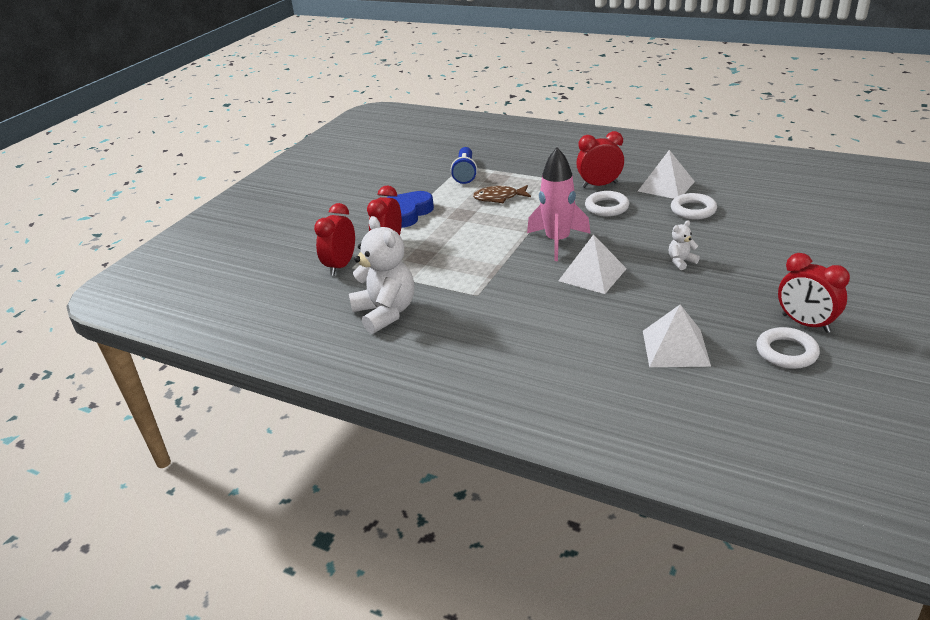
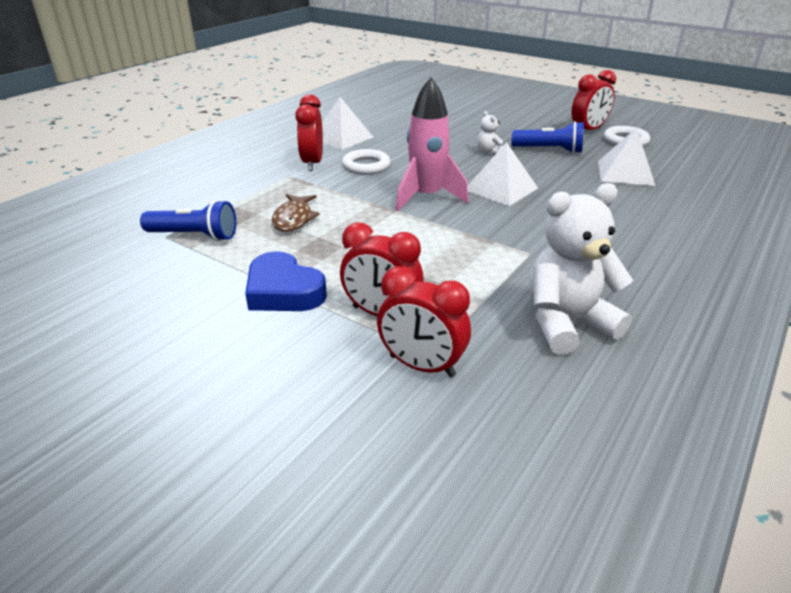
camera: 85 degrees left, 0 degrees up
(693, 210) = (398, 135): white ring -> none
(713, 297) = (549, 150): none -> blue flashlight

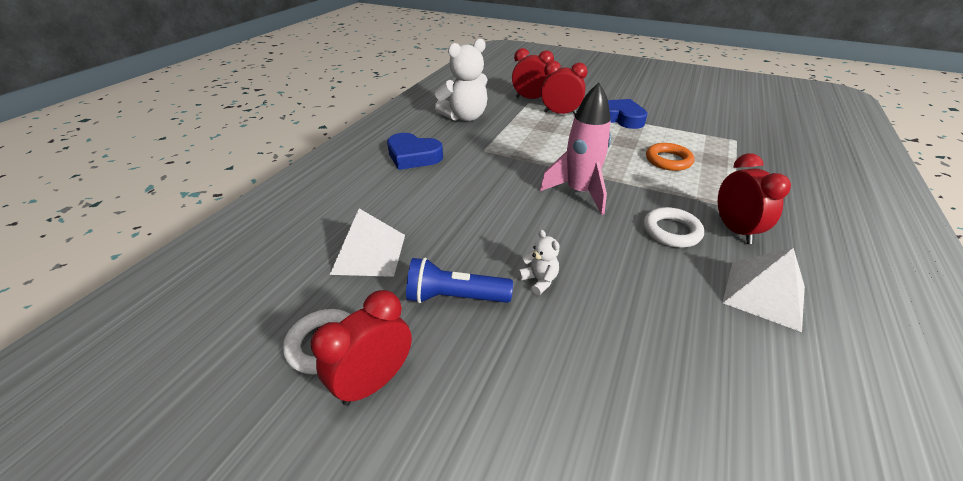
camera: 170 degrees right, 5 degrees up
(194, 236) = (718, 142): blue flashlight -> none
(294, 219) = (668, 160): brown fish -> orange ring
(501, 189) = (512, 211): white pyramid -> none
(630, 253) = (413, 156): none -> blue heart

